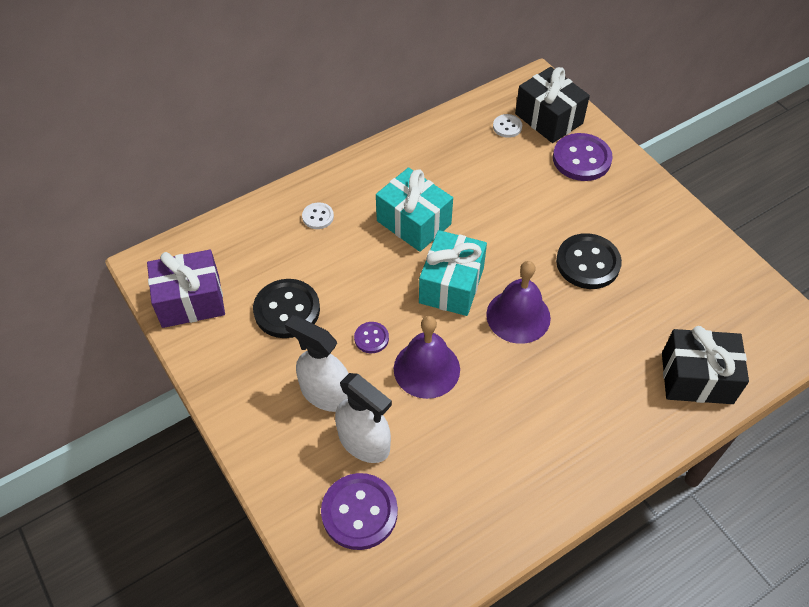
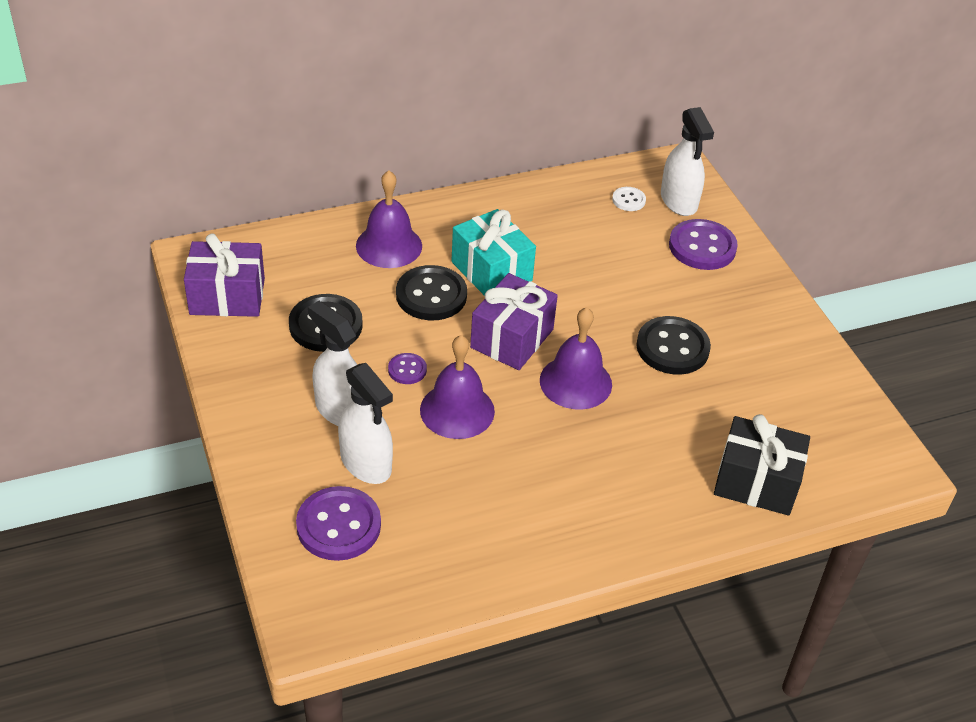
camera: 10 degrees right, 10 degrees down
(318, 217) = (389, 245): white button -> purple bell
(369, 258) = (431, 295): none -> black button
(451, 285) = (512, 338): turquoise gift -> purple gift
(548, 118) = (679, 201): black gift -> white spray bottle

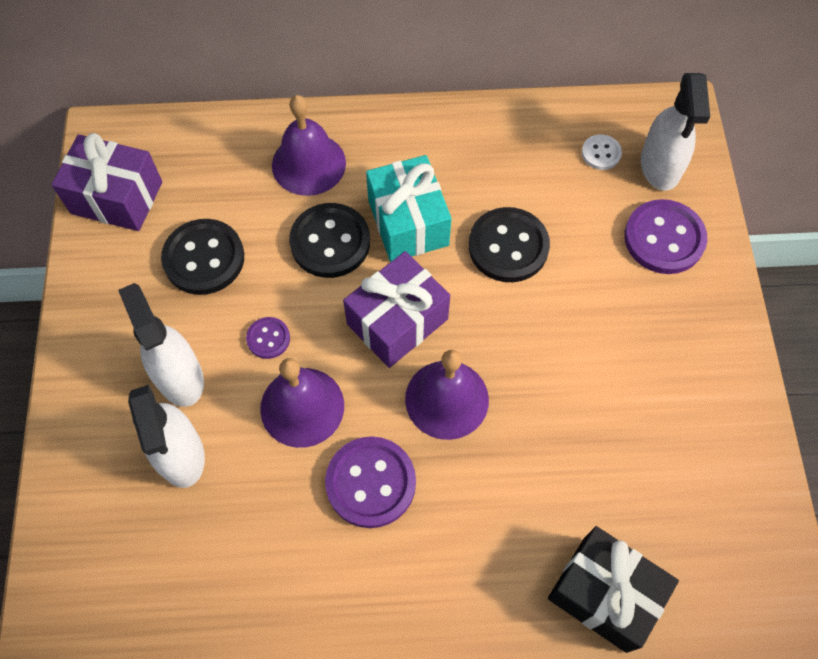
camera: 20 degrees right, 20 degrees up
(338, 525) = (123, 531): purple button -> purple button (371, 483)
(672, 348) = (576, 376): black button -> black button (508, 246)

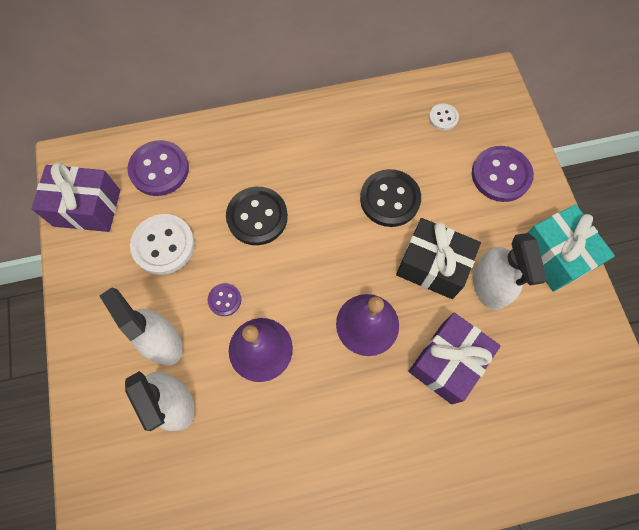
camera: 10 degrees left, 5 degrees up
(204, 258) = (163, 245): black button -> white button
(308, 164) = (229, 158): purple bell -> none
(371, 483) = (323, 399): purple button -> purple button (159, 169)
(397, 321) = (319, 270): purple gift -> purple gift (447, 362)
(408, 223) = (312, 192): turquoise gift -> turquoise gift (554, 256)
(604, 594) = (511, 454): black gift -> black gift (432, 266)
(660, 166) = (487, 121): white spray bottle -> white spray bottle (489, 285)

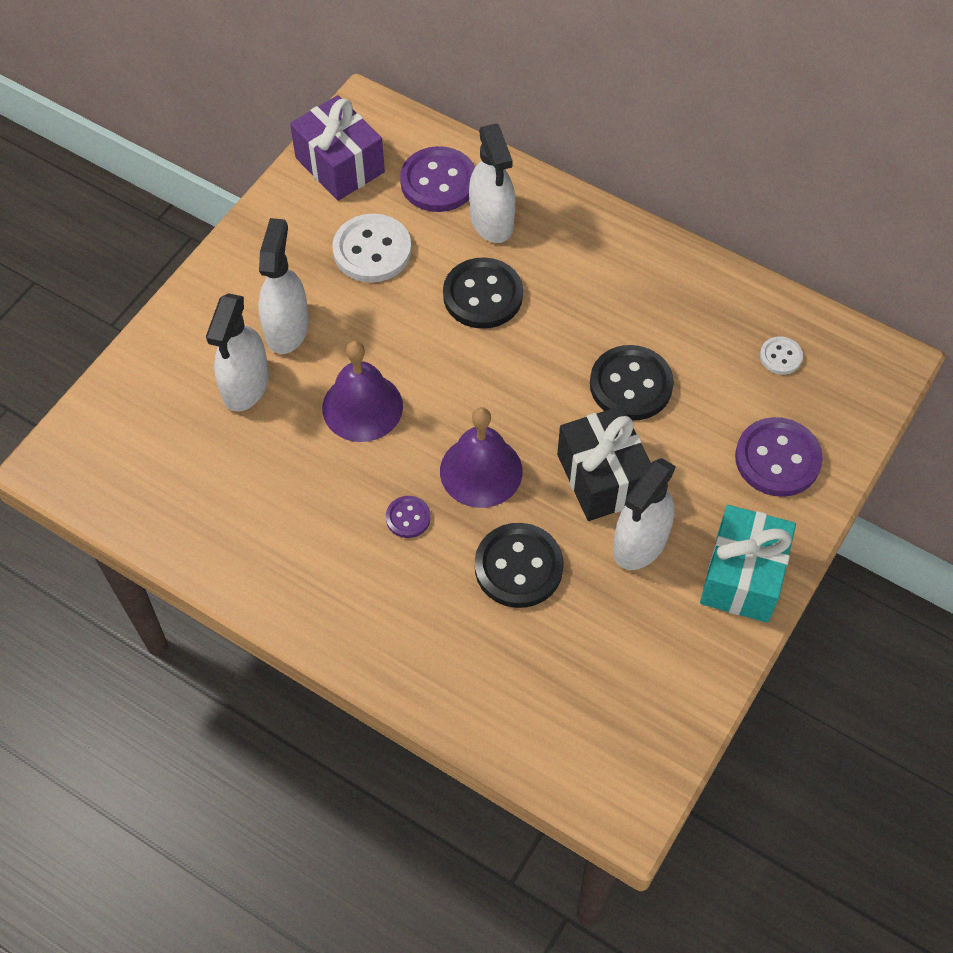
camera: 45 degrees right, 10 degrees down
(215, 167) = (492, 221): none -> white spray bottle
(224, 300) = (375, 340): purple button -> purple button (408, 518)
(447, 362) = (518, 567): purple gift -> black button

